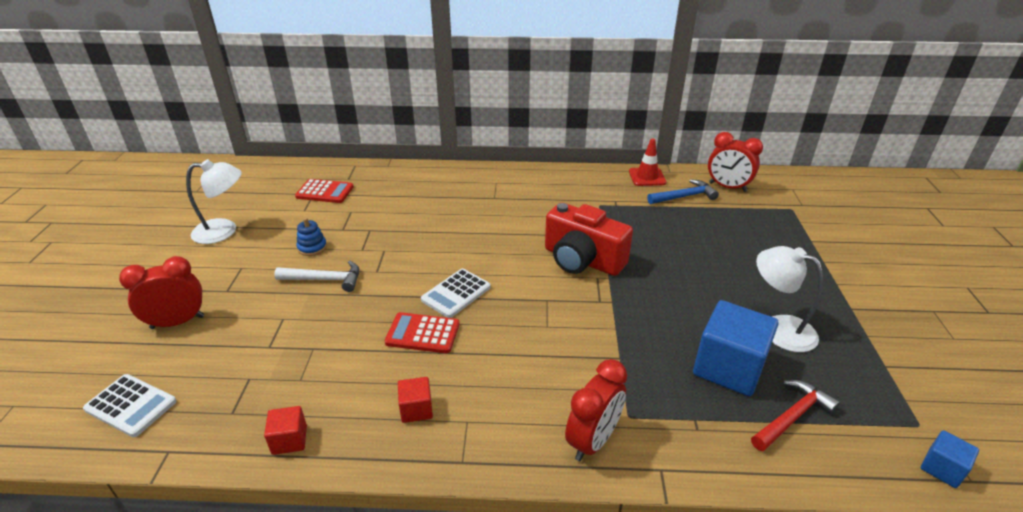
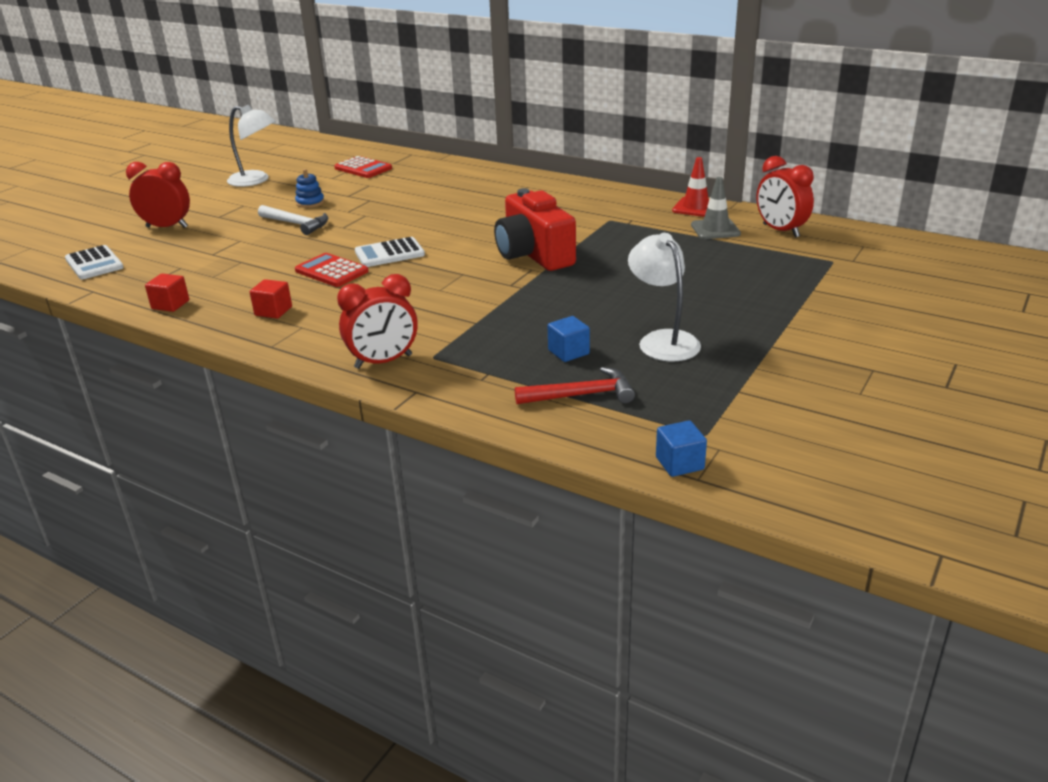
camera: 30 degrees right, 5 degrees down
(684, 196) = (715, 229): blue hammer -> grey traffic cone
(728, 368) = (568, 352): blue cube -> blue cube, size x0.49

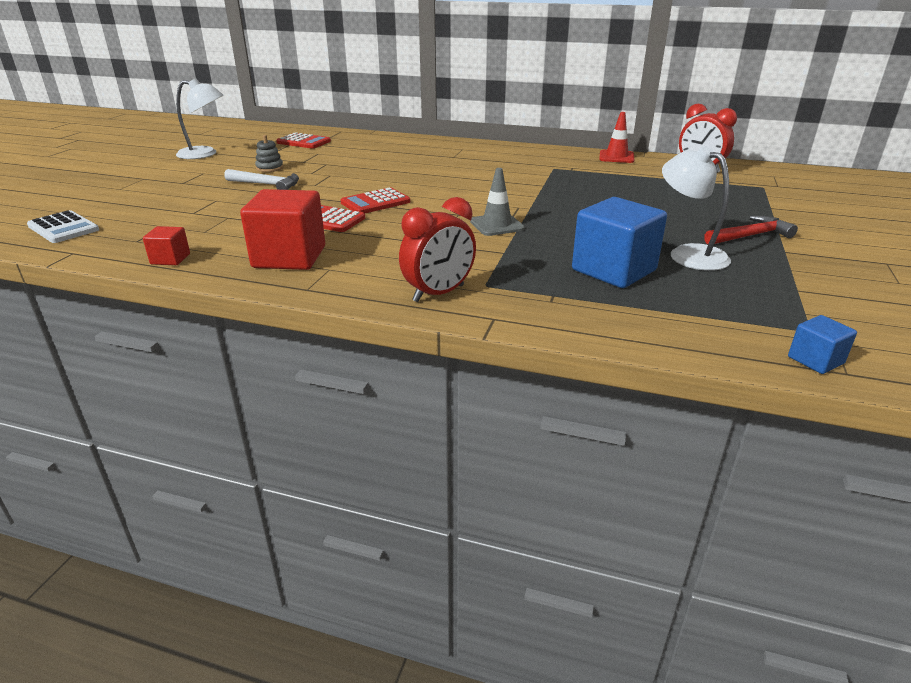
camera: 15 degrees left, 0 degrees up
(167, 227) = (131, 193): red clock -> none
(273, 311) = (289, 257): red cube -> red cube, size x2.06
(310, 202) = (269, 168): blue stacking toy -> grey stacking toy
(389, 253) = (375, 202): white calculator -> red calculator
(534, 255) = (511, 196): red camera -> none
(568, 352) = (613, 270): blue cube -> blue cube, size x2.06
(581, 395) = (661, 306): red hammer -> red hammer (750, 236)
(715, 229) = (647, 171): grey traffic cone -> grey traffic cone (497, 225)

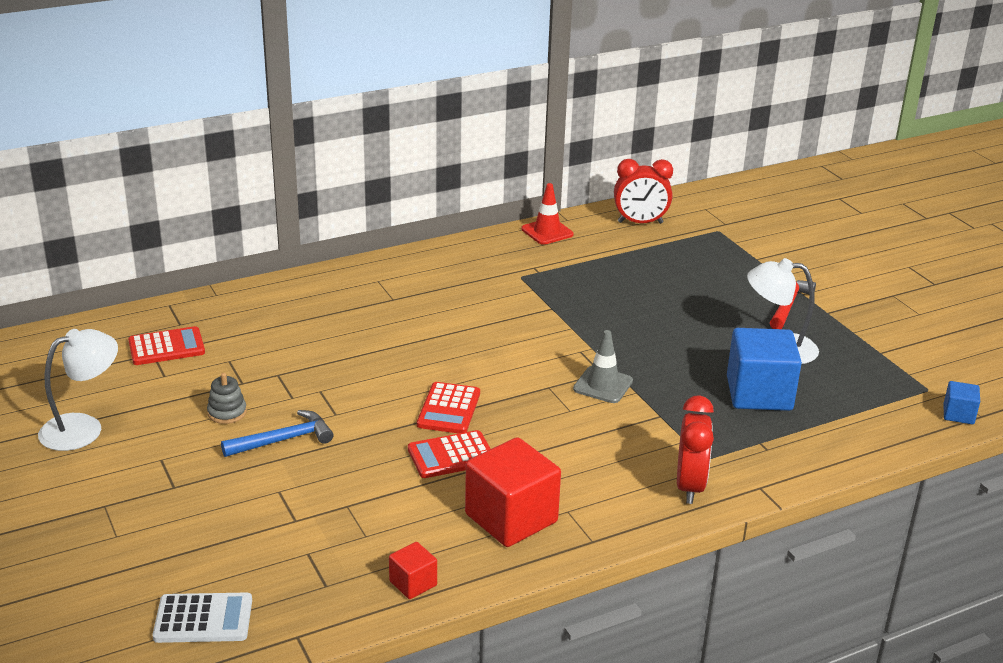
camera: 45 degrees left, 0 degrees up
(267, 184) = (284, 440): white hammer -> blue hammer

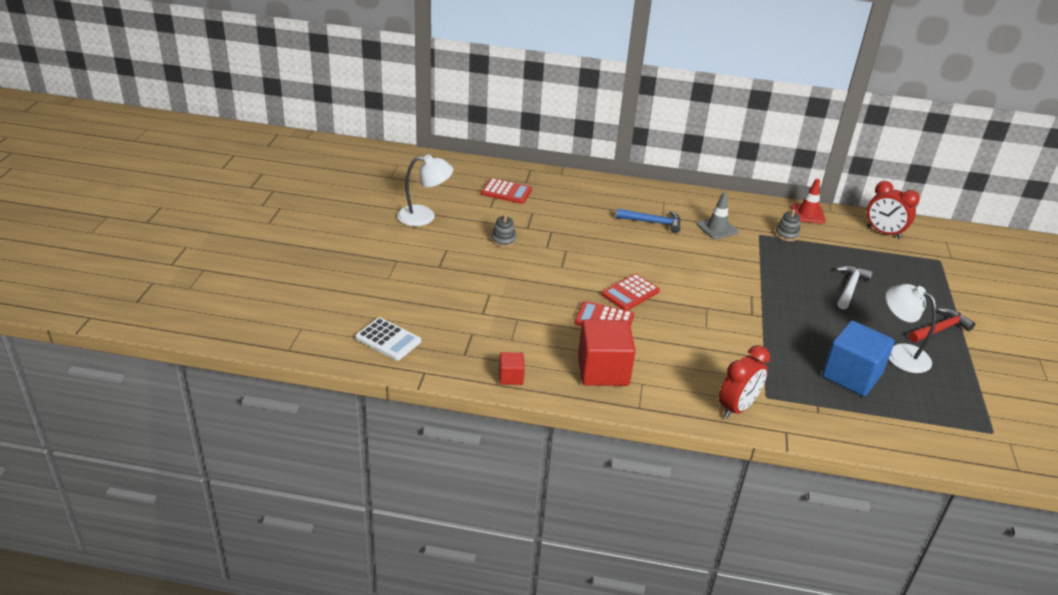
camera: 35 degrees right, 5 degrees up
(284, 440) = (519, 268): blue hammer -> blue hammer (653, 222)
(548, 265) = (786, 234): none -> grey stacking toy
(603, 385) = (744, 322): grey traffic cone -> grey traffic cone (717, 228)
(666, 297) = (850, 287): none -> white hammer
(958, 414) = (999, 460): blue cube -> none

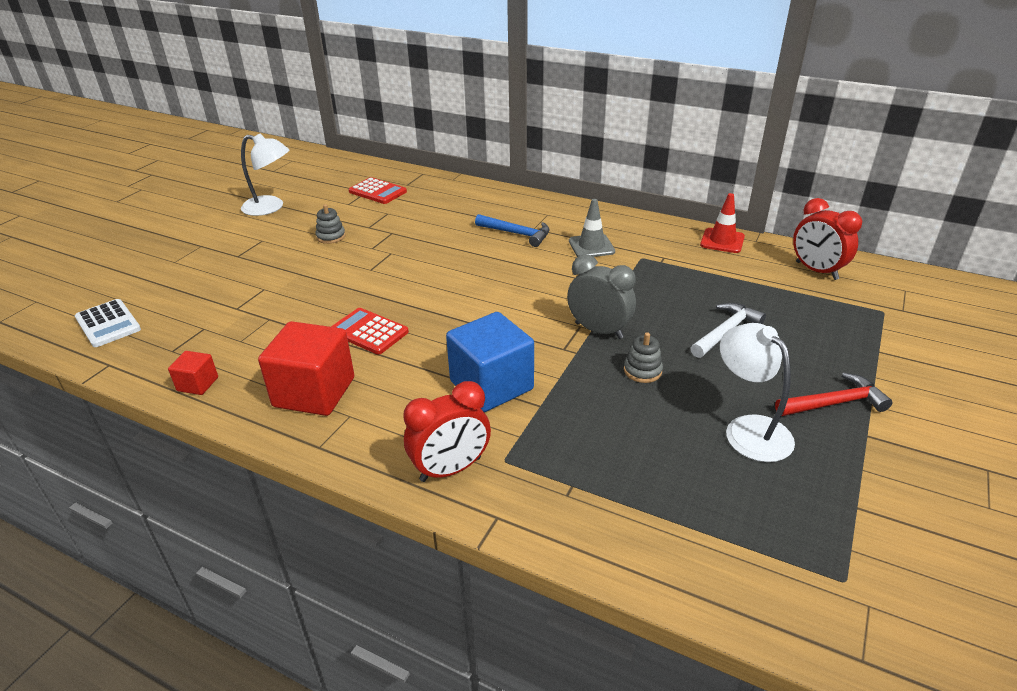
camera: 20 degrees right, 0 degrees up
(630, 293) = (426, 306): red calculator -> none
(766, 297) = (599, 330): none -> grey clock
(786, 234) = (678, 261): grey stacking toy -> grey stacking toy (642, 371)
(851, 375) = (653, 450): blue cube -> blue cube (491, 385)

